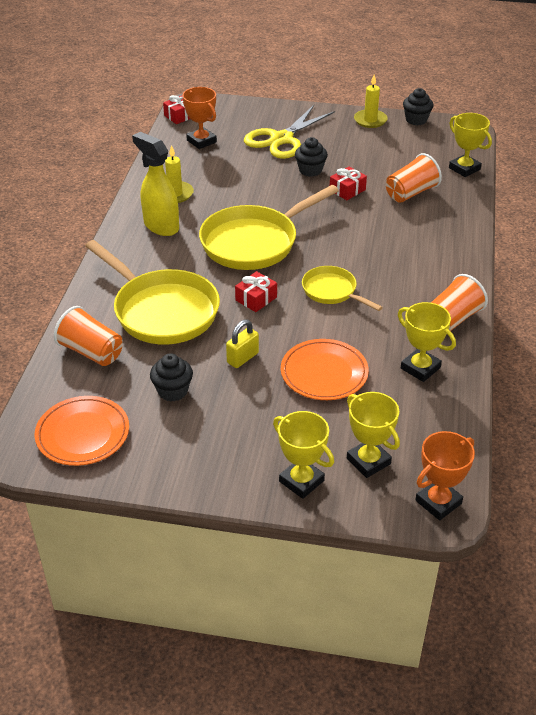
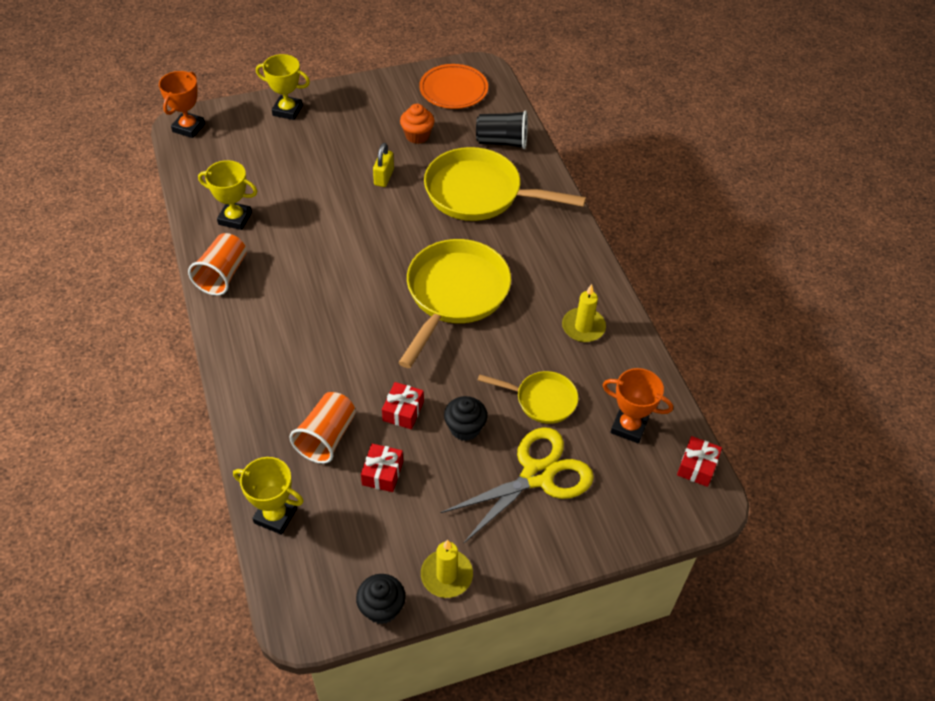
camera: 150 degrees right, 10 degrees up
(91, 352) = (502, 142): orange cup -> black cup
(161, 226) = (559, 279): yellow spray bottle -> none
(173, 391) = (417, 136): black cupcake -> orange cupcake
(256, 299) = (409, 233): red gift -> red gift (382, 473)
(282, 139) = (537, 475): yellow scissors -> yellow scissors turned 45 degrees clockwise
(324, 373) = (312, 187): orange plate -> none
(332, 291) = (346, 266): yellow pan -> yellow pan (542, 400)
(368, 461) = (247, 137): yellow trophy -> none

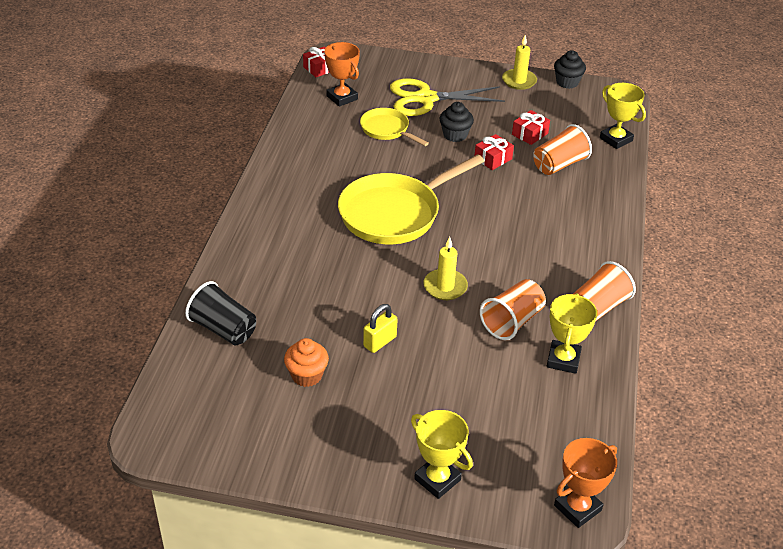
camera: 150 degrees left, 10 degrees down
(235, 218) = (563, 360): yellow trophy -> yellow trophy turned 60 degrees clockwise
(290, 233) = (512, 321): none -> orange cup
(453, 90) = (213, 419): orange plate -> none
(479, 193) = (297, 286): yellow pan -> none
(583, 327) = (313, 156): yellow candle -> yellow candle (445, 287)

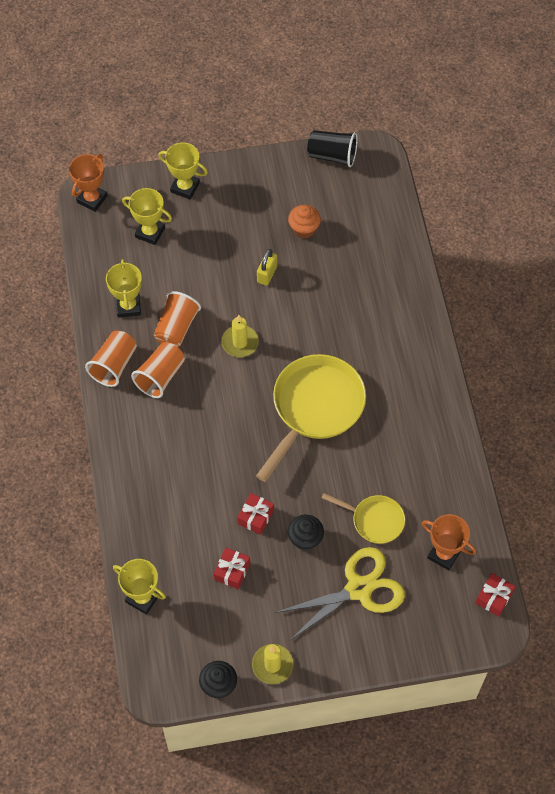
camera: 160 degrees right, 20 degrees up
(223, 329) = (383, 244): black cup -> black cup (332, 156)
(508, 435) = (150, 233): none -> yellow trophy
(559, 165) = (190, 533): orange cup -> orange cup (160, 376)

